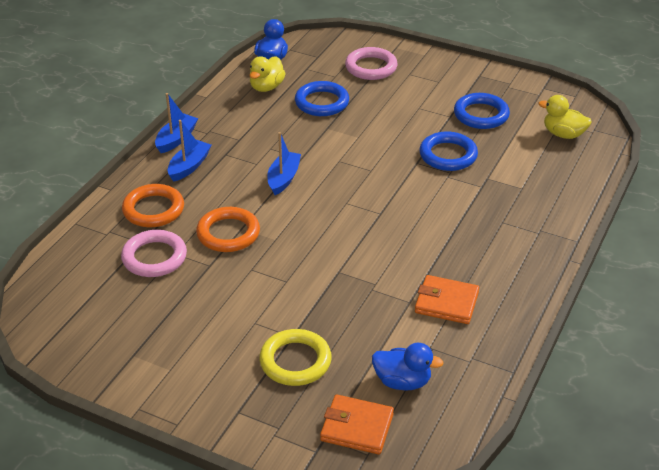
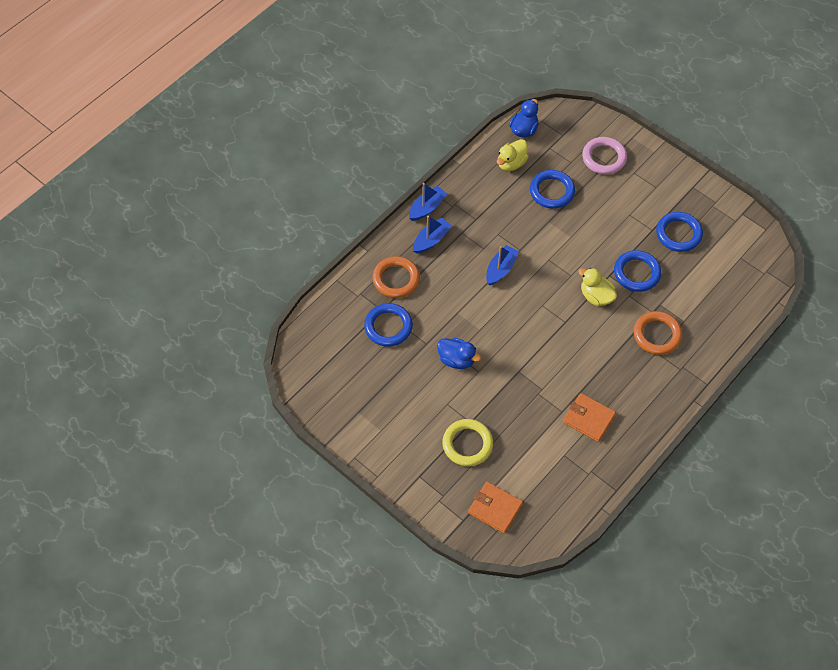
camera: 15 degrees right, 20 degrees up
(154, 257) = (388, 327): pink ring -> blue ring
(228, 233) = (446, 316): orange ring -> orange ring (657, 335)
(402, 381) = (536, 479): blue duck -> blue duck (456, 359)
(563, 134) = (739, 271): yellow duck -> yellow duck (596, 296)

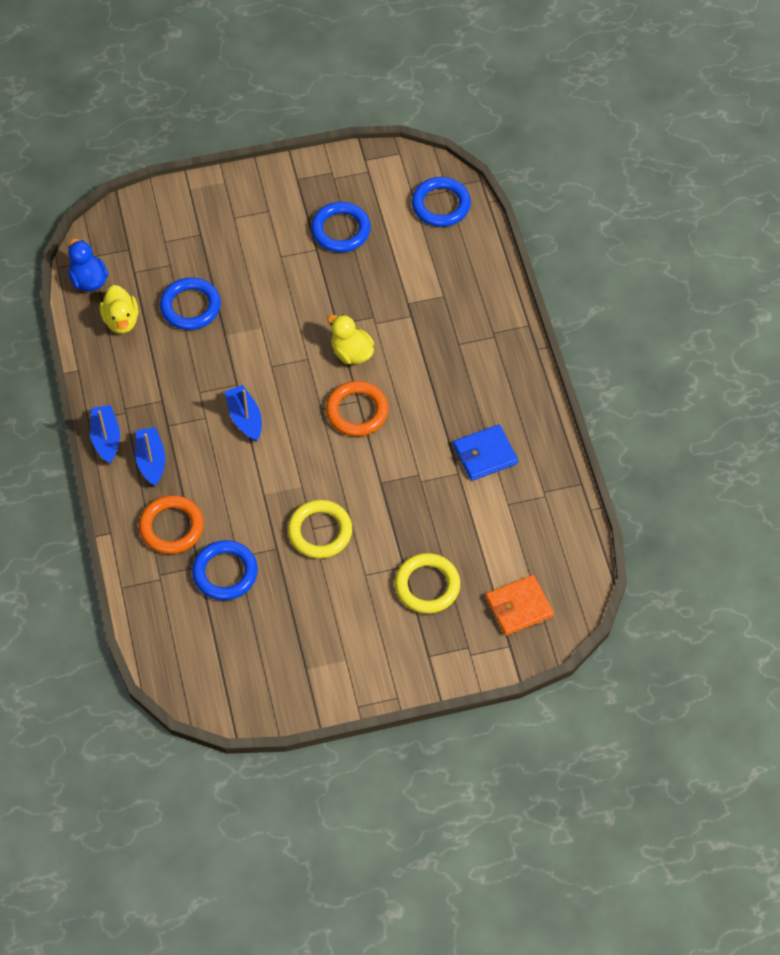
camera: 55 degrees left, 0 degrees up
(456, 359) = (320, 531): blue duck -> yellow ring
(588, 419) = (485, 454): orange wallet -> blue wallet
(596, 296) = (351, 353): yellow duck -> yellow duck turned 60 degrees clockwise
(604, 158) = (191, 231): pink ring -> none
(636, 273) = (355, 298): blue ring -> blue ring (441, 205)
(657, 335) = (440, 330): orange ring -> orange ring (357, 411)

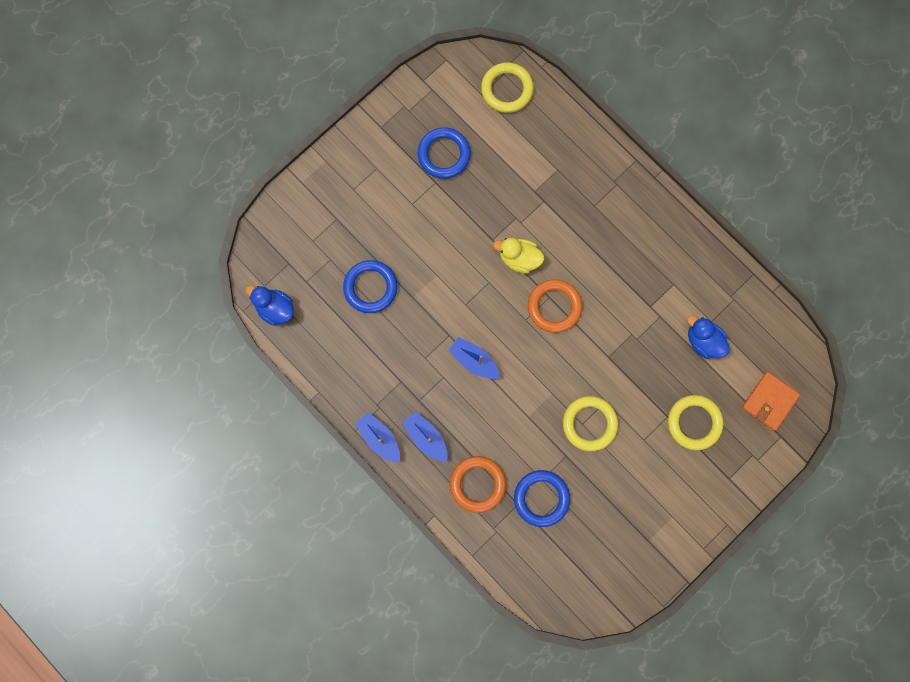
camera: 30 degrees left, 20 degrees up
(121, 320) = (324, 330): yellow duck -> none
(441, 205) = (507, 89): blue ring -> yellow ring
(485, 454) = (670, 289): blue wallet -> none
(487, 517) = (703, 341): none -> blue duck

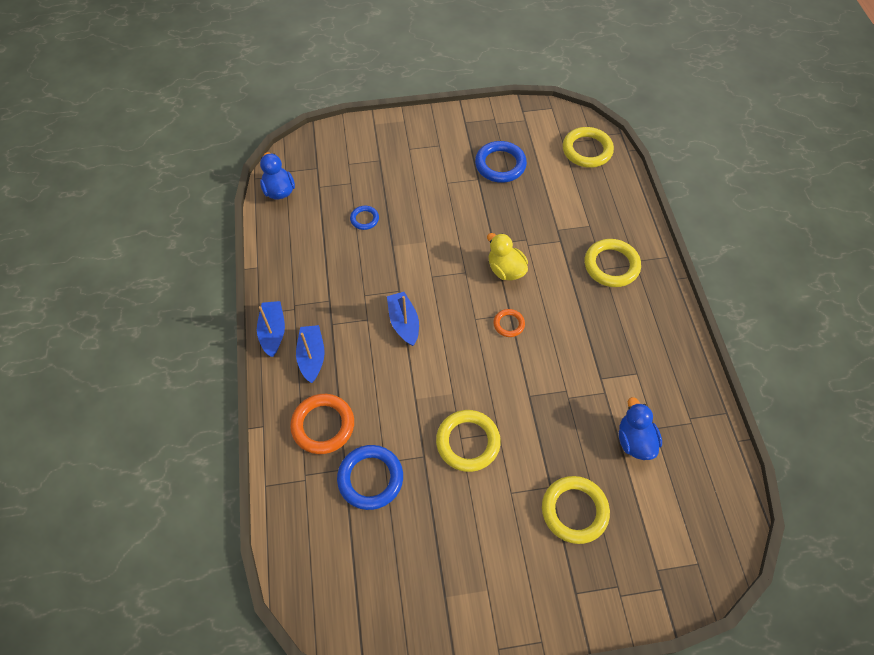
camera: 35 degrees right, 20 degrees down
(370, 287) = (364, 219): blue ring -> blue ring, size x0.54
(554, 307) = (508, 324): orange ring -> orange ring, size x0.54
(598, 198) = (611, 265): none -> yellow ring
(769, 401) = (670, 543): orange wallet -> none

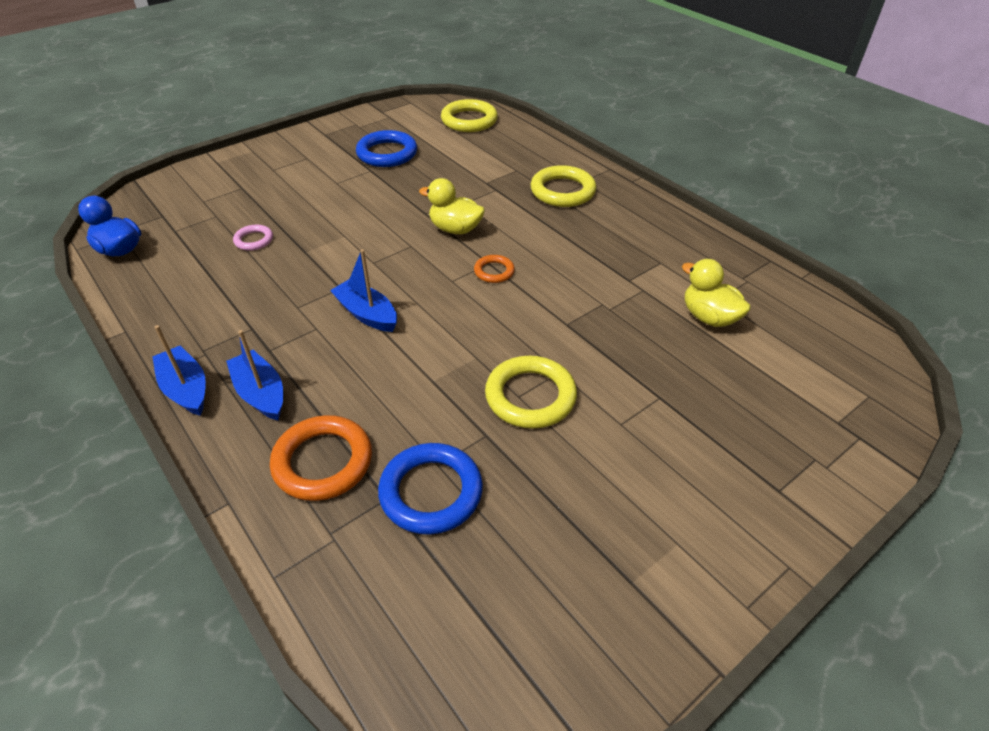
camera: 30 degrees left, 15 degrees down
(364, 219) = (254, 240): blue ring -> pink ring
(574, 511) = (705, 408): yellow ring -> none
(634, 440) = (709, 317): blue duck -> yellow duck

